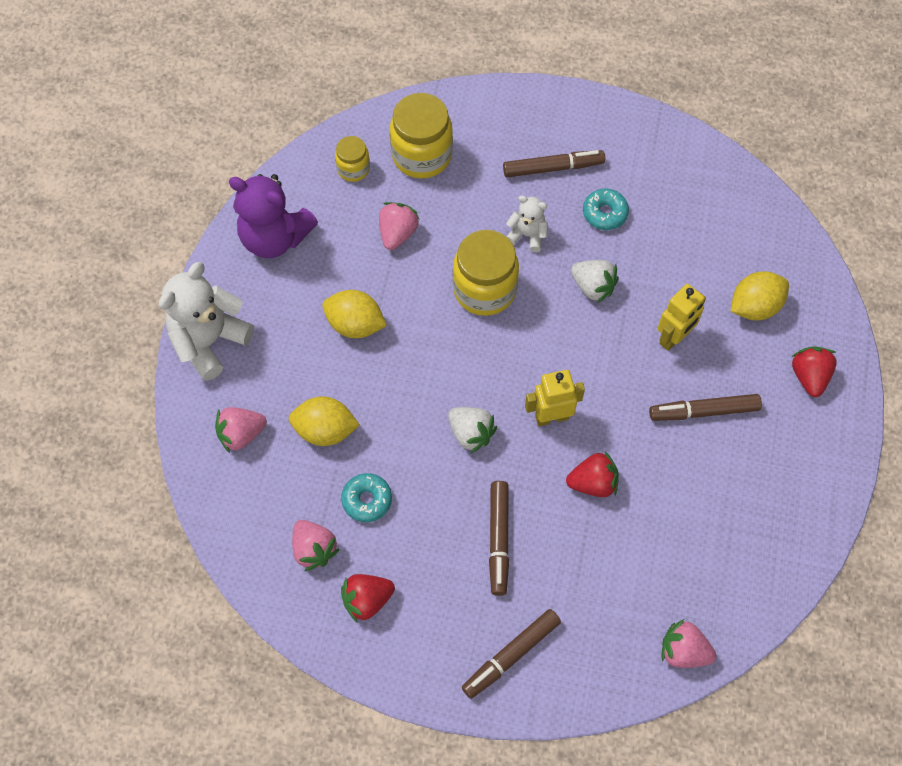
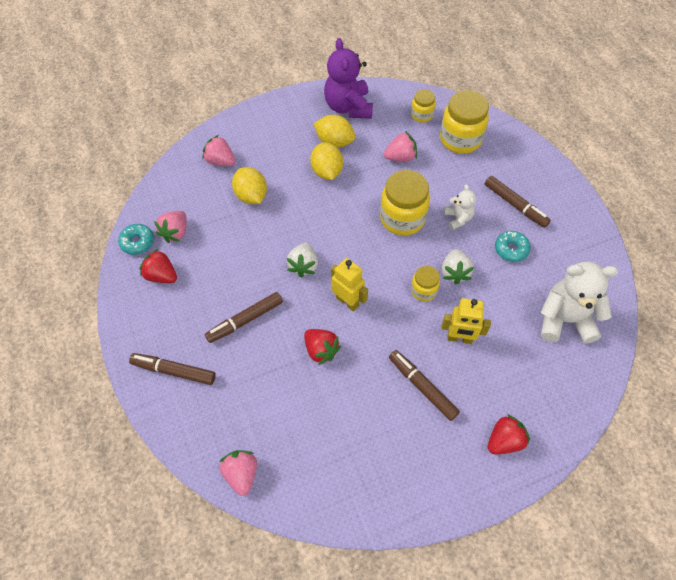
camera: 55 degrees right, 5 degrees down
(209, 341) = (264, 117): white teddy bear -> white teddy bear (565, 320)
(367, 500) = (223, 239): turquoise donut -> turquoise donut (137, 242)
(593, 332) = (423, 290): none -> yellow jar
(754, 306) = (525, 374): yellow lemon -> yellow lemon (334, 142)

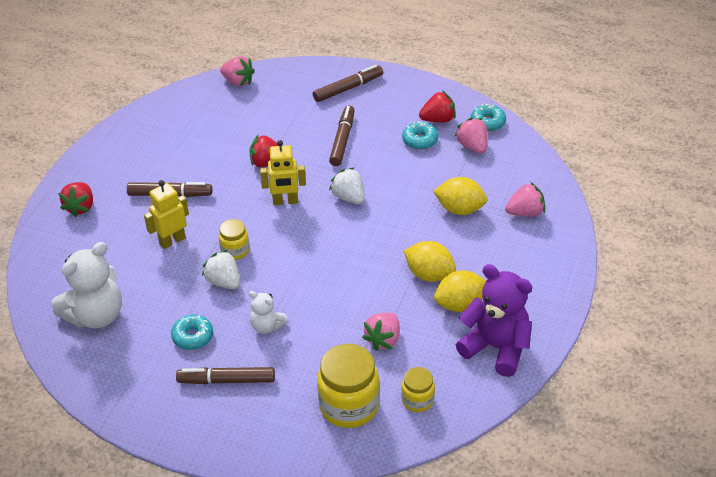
camera: 135 degrees right, 15 degrees down
(198, 269) = (420, 140): none -> turquoise donut
(402, 218) = (315, 288): yellow jar -> none

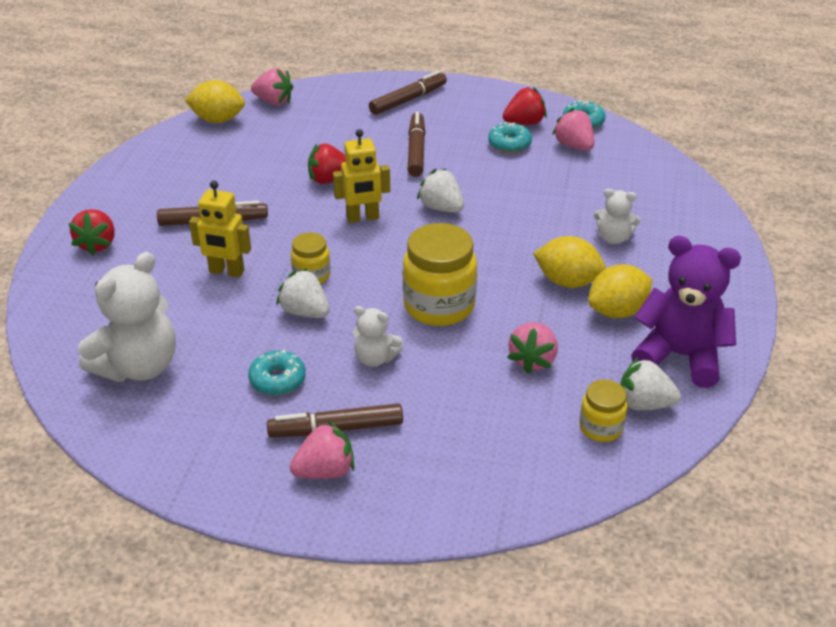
camera: 10 degrees left, 5 degrees down
(172, 241) = (226, 272): yellow robot -> yellow robot turned 120 degrees counterclockwise
(349, 406) = (511, 444): yellow jar -> yellow jar (439, 306)
(456, 384) = (644, 404): none -> white strawberry
(460, 209) = (581, 210): yellow lemon -> yellow lemon (218, 120)
(478, 238) = (613, 238): none -> white teddy bear
(525, 213) = (660, 207): pink strawberry -> pink strawberry (325, 471)

